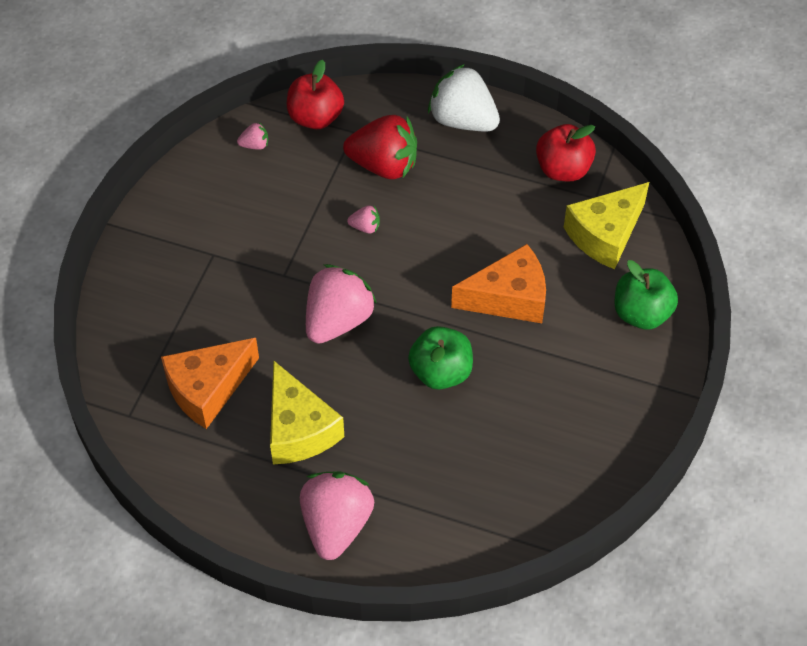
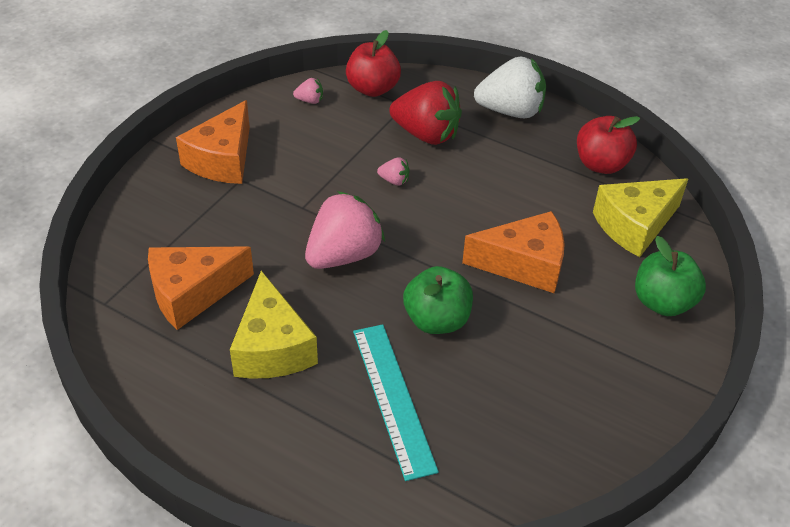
camera: 10 degrees right, 10 degrees down
(188, 235) = (223, 160): none -> orange cheese
(336, 525) = (282, 452): pink strawberry -> none
(419, 456) = (393, 398): none -> turquoise ruler
(462, 120) = (510, 111): white strawberry -> white strawberry turned 135 degrees clockwise

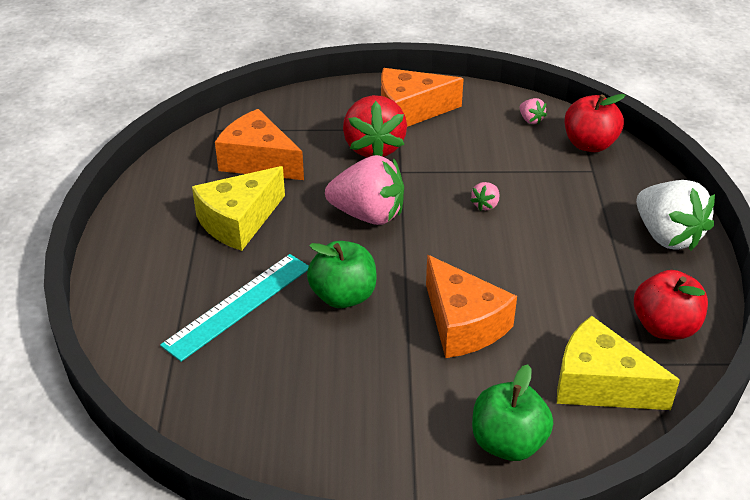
camera: 60 degrees right, 5 degrees down
(394, 181) = (485, 205): pink strawberry -> pink strawberry turned 45 degrees clockwise
(426, 134) = (567, 198): red strawberry -> red strawberry (373, 147)

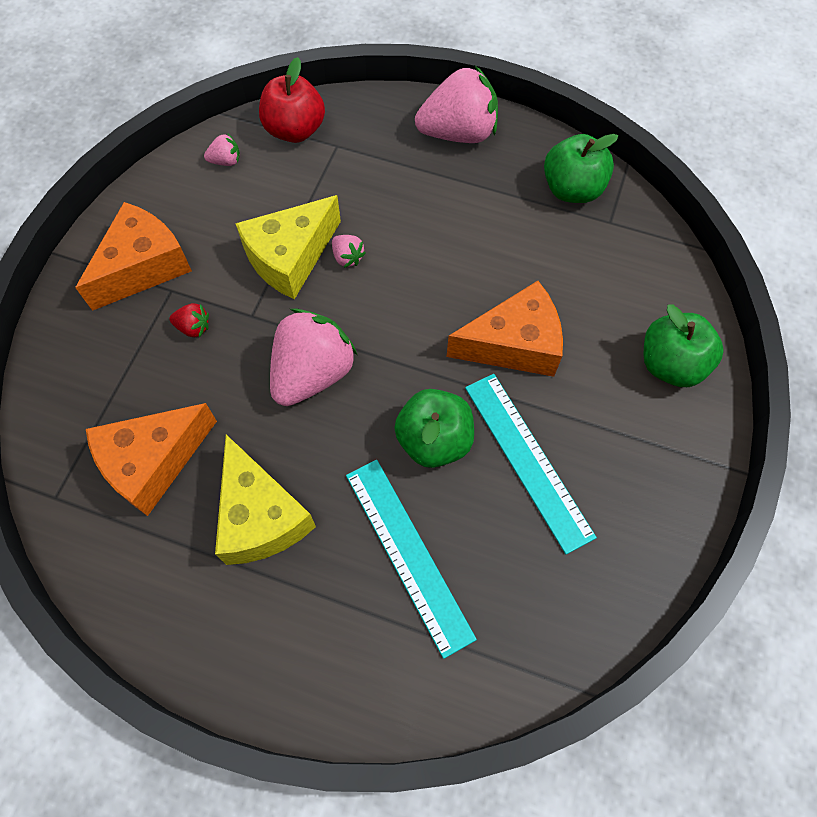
camera: 70 degrees left, 25 degrees up
(353, 358) = (528, 460): none -> turquoise ruler
(373, 147) = (193, 327): red strawberry -> red strawberry, size x0.43
(410, 111) = (143, 266): orange cheese -> orange cheese turned 150 degrees counterclockwise
(600, 384) = (623, 266): yellow cheese -> yellow cheese (290, 258)
(664, 327) = (572, 189): red apple -> green apple
(667, 236) = (458, 133): white strawberry -> pink strawberry

